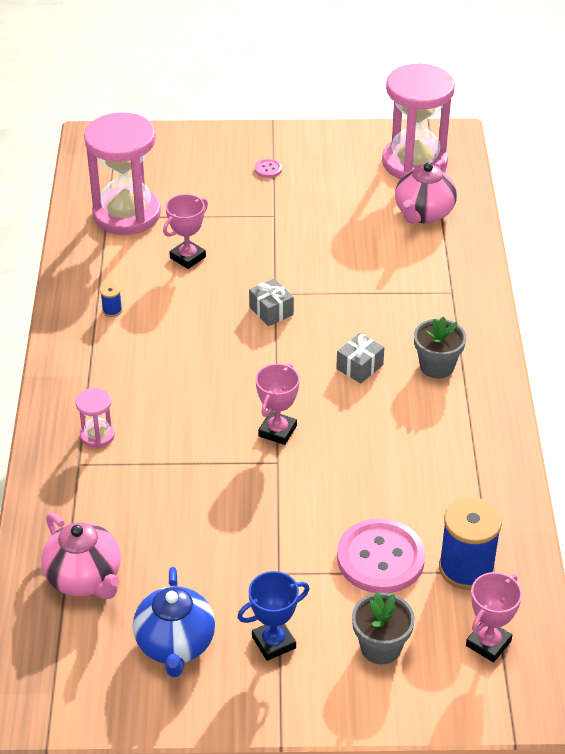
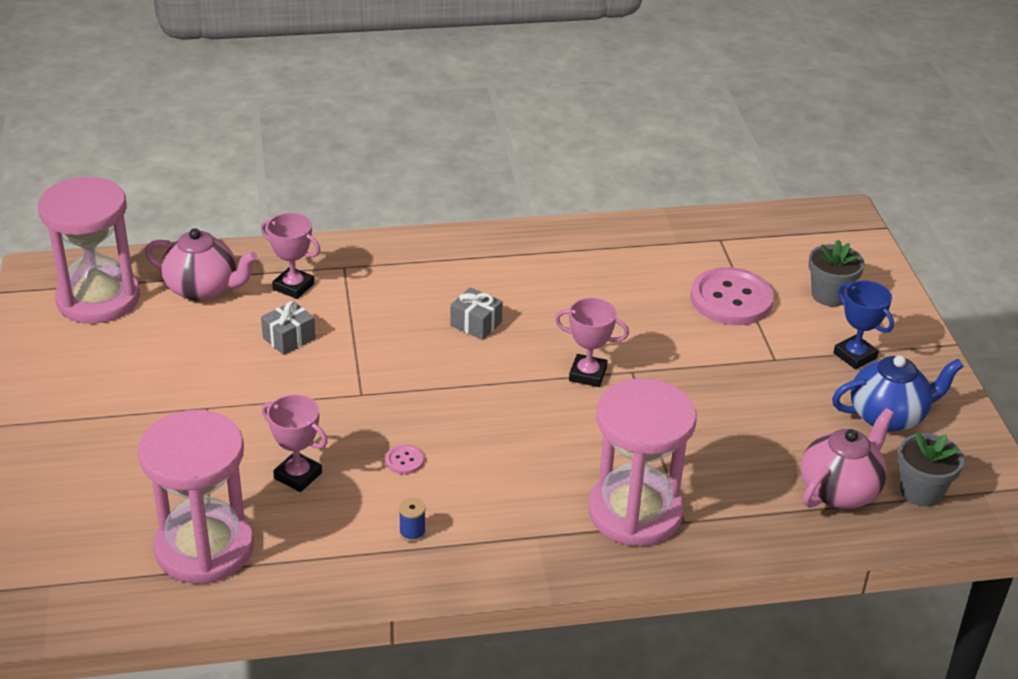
camera: 100 degrees left, 5 degrees down
(97, 435) = (635, 512): pink hourglass -> pink hourglass, size x2.29
(268, 169) = (103, 420): pink button -> pink button (404, 460)
(271, 311) = (394, 394): grey gift -> grey gift (289, 338)
(437, 366) = (464, 274): grey flower pot -> grey flower pot (921, 491)
(466, 568) = (722, 252): blue spool -> none
(488, 643) = (798, 240): pink trophy -> pink trophy (293, 286)

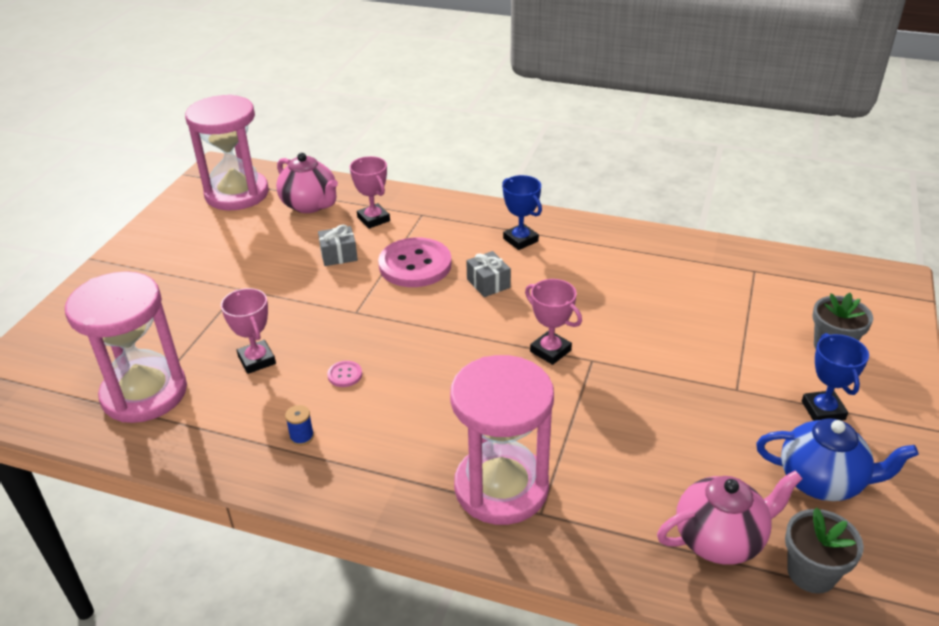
camera: 30 degrees right, 0 degrees up
(473, 268) = (520, 240): none -> blue trophy
(731, 299) = (729, 324): pink button -> pink button (415, 265)

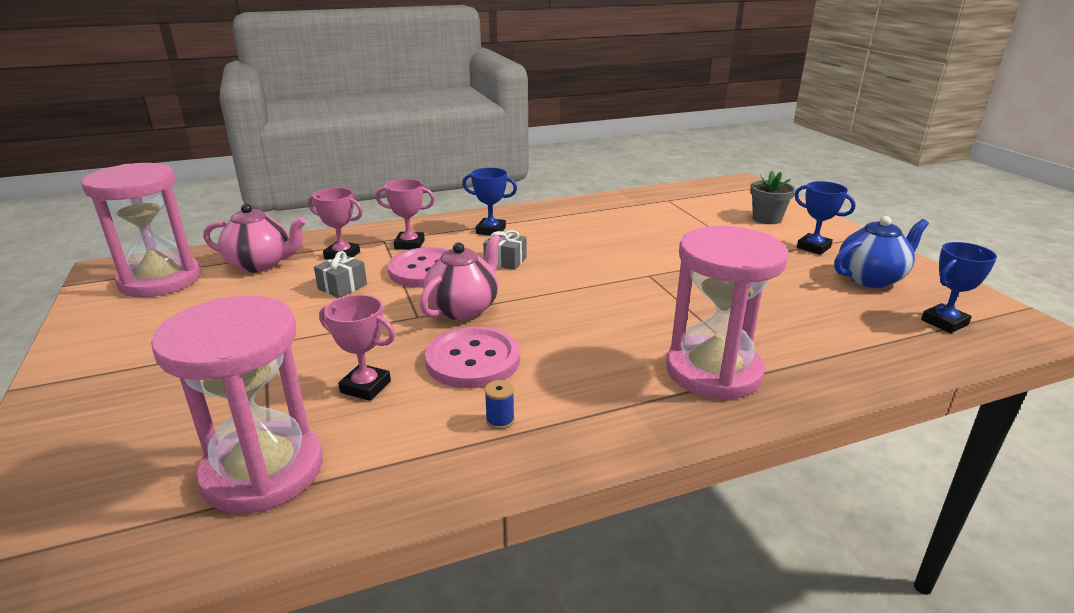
camera: 40 degrees left, 10 degrees down
(345, 375) = (473, 360): pink button -> pink button, size x2.44
(550, 351) = (613, 281): pink trophy -> pink trophy (409, 244)
(720, 539) = (878, 330): pink teapot -> pink teapot (463, 308)
(811, 573) = (944, 322): grey flower pot -> blue trophy

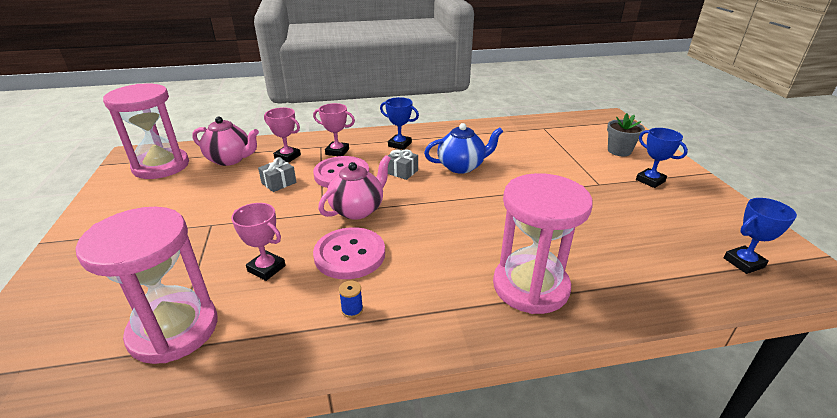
camera: 10 degrees right, 5 degrees up
(871, 278) = (691, 214): blue teapot -> blue teapot (462, 166)

